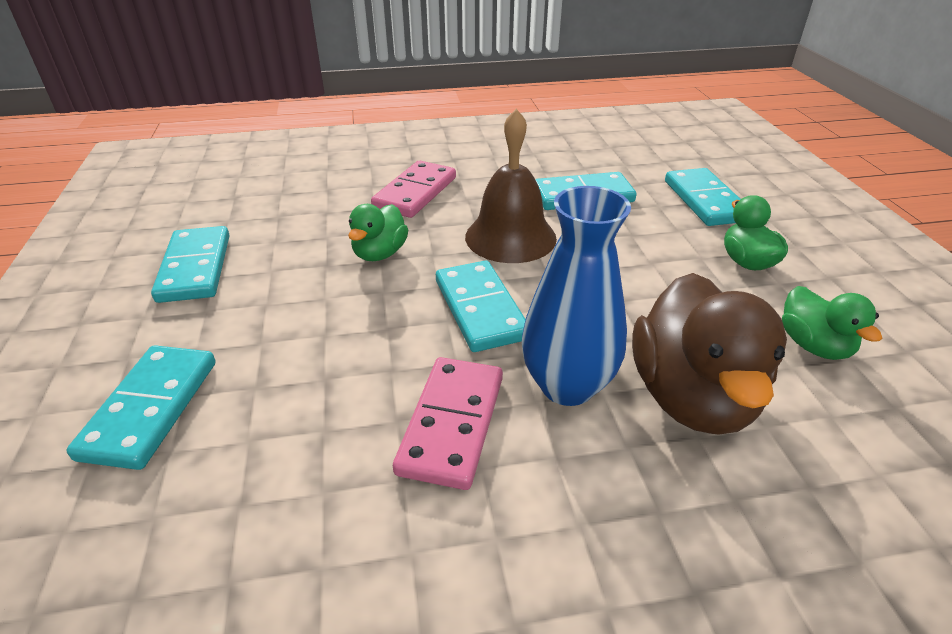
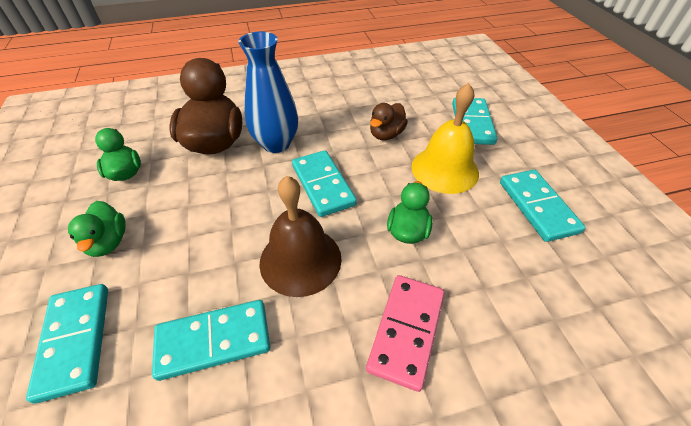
camera: 175 degrees right, 10 degrees up
(280, 321) = (445, 169): none -> yellow bell
(345, 393) = (386, 134): none -> brown duck
(451, 424) = (332, 125): pink domino -> none

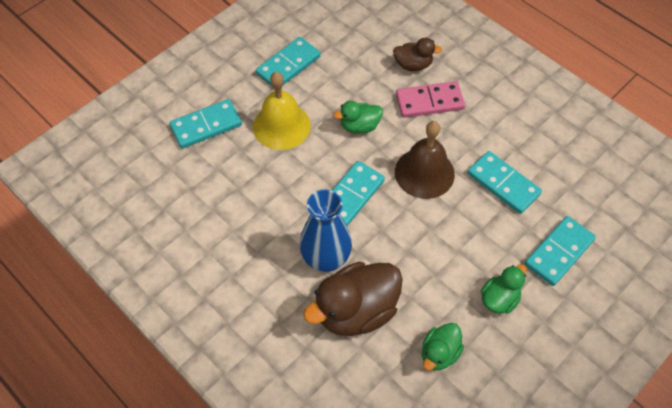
camera: 120 degrees left, 10 degrees up
(386, 134) = (260, 181): brown duck -> brown duck (413, 65)

